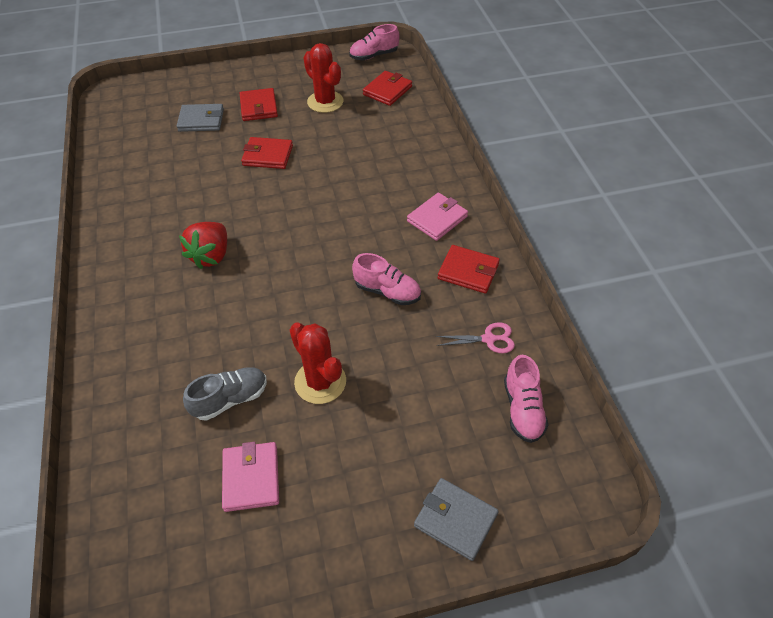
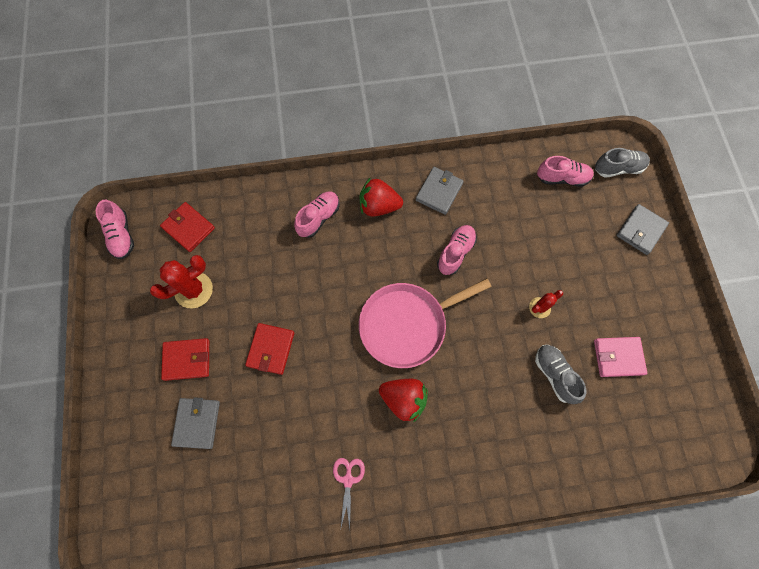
camera: 85 degrees left, 20 degrees up
(295, 253) = (407, 324): none -> pink pan
(320, 382) = (539, 307): red cactus -> red cactus, size x0.56
(413, 173) = (319, 218): none -> pink shoe
(437, 219) = (379, 206): pink wallet -> red strawberry
(468, 271) = (439, 192): red wallet -> grey wallet
(488, 339) = (504, 189): pink scissors -> pink scissors (348, 480)
(561, 490) = (618, 168): none -> grey shoe

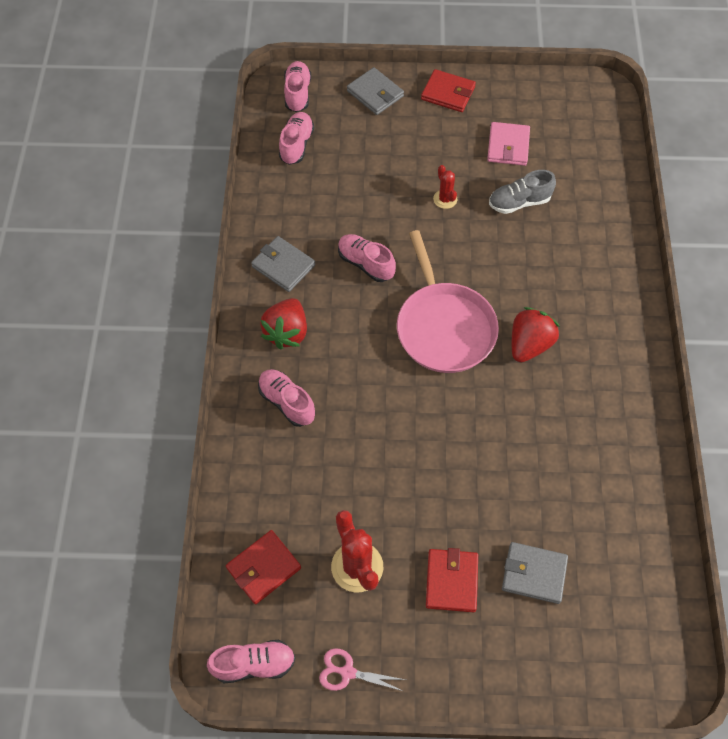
camera: 80 degrees left, 10 degrees down
(271, 349) = (452, 478): red wallet -> red wallet (448, 93)
(348, 480) = (612, 413): pink scissors -> pink scissors (347, 672)
(618, 168) = (297, 93): grey shoe -> pink shoe

